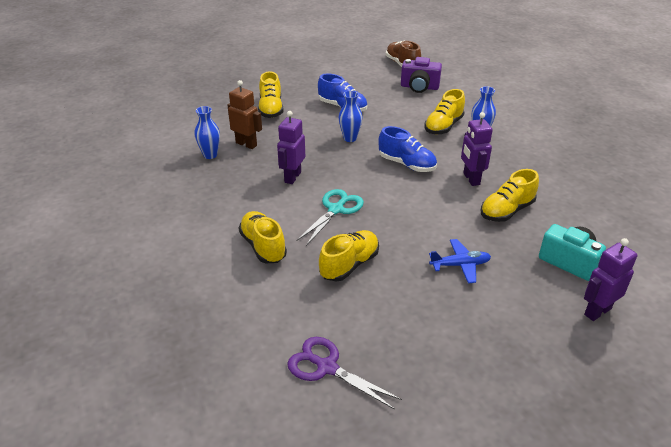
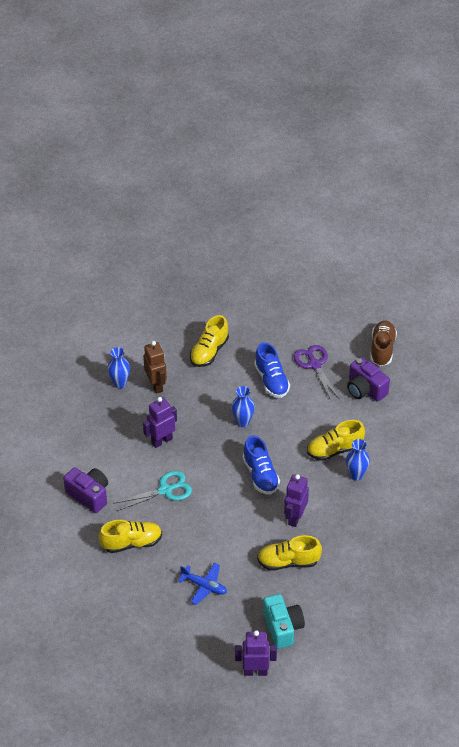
camera: 35 degrees right, 10 degrees up
(263, 246) = (89, 495): yellow shoe -> purple camera
(327, 367) = (54, 606): purple scissors -> purple scissors (314, 365)

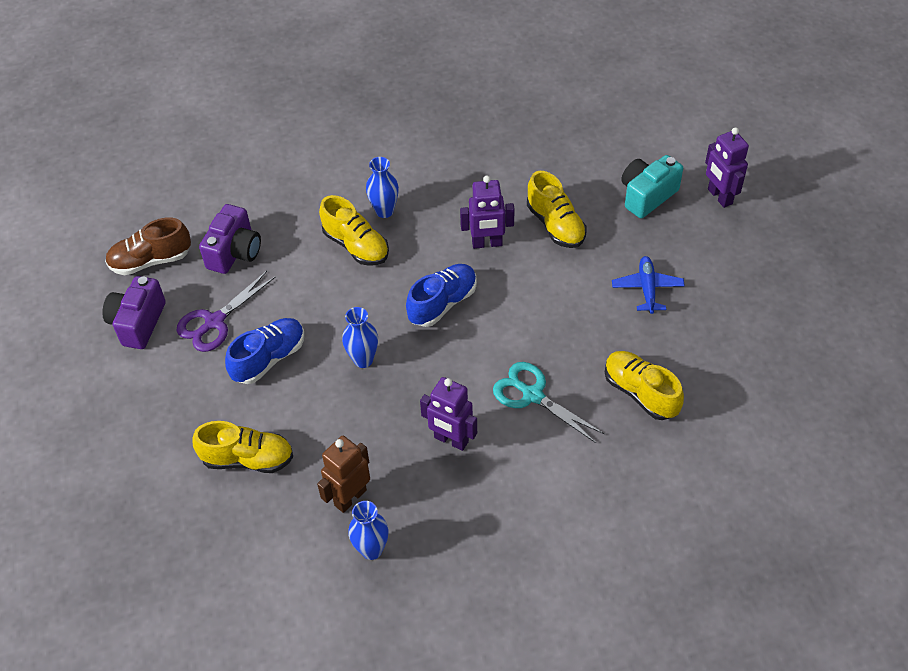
camera: 115 degrees left, 5 degrees up
(89, 495) = (600, 482): purple camera -> purple camera (138, 323)

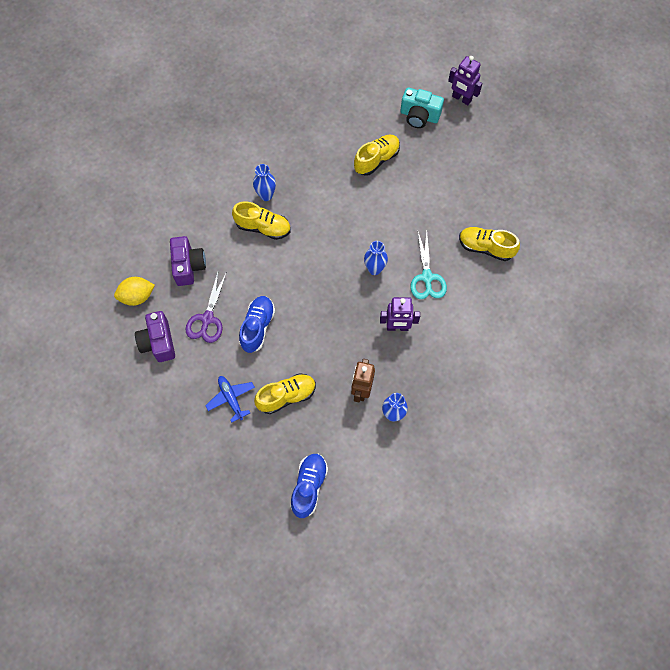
camera: 30 degrees left, 15 degrees up
(151, 260) = (137, 296): brown shoe -> yellow lemon
(363, 360) = (315, 301): blue vase -> blue vase (374, 269)
(442, 303) = (340, 242): blue shoe -> blue shoe (309, 486)
(487, 243) = (343, 190): purple robot -> none
(532, 395) = (427, 277): turquoise scissors -> turquoise scissors turned 105 degrees counterclockwise
(555, 225) = (376, 159): yellow shoe -> yellow shoe turned 75 degrees counterclockwise
(647, 196) = (419, 116): turquoise camera -> turquoise camera turned 90 degrees counterclockwise
(647, 289) = (453, 179): blue plane -> blue plane (231, 398)

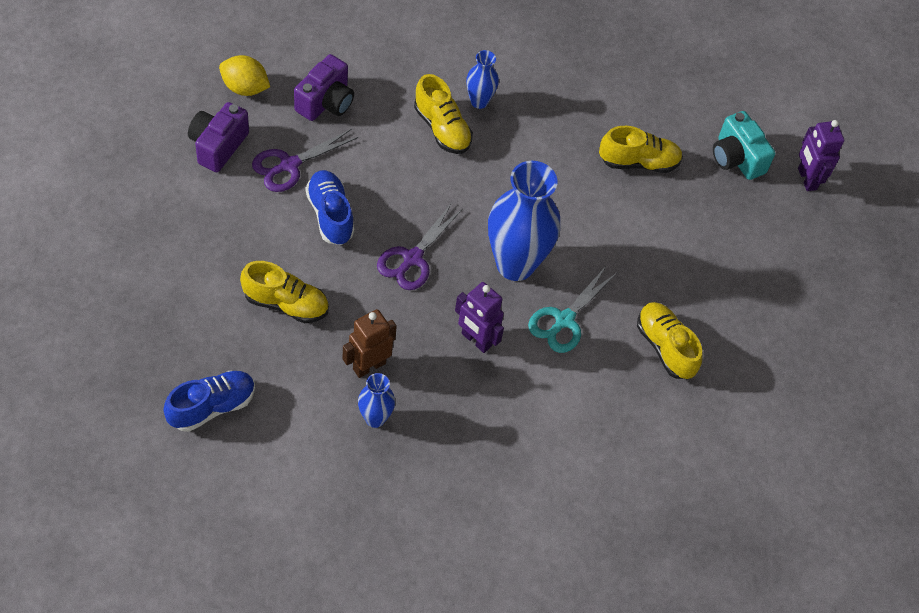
camera: 35 degrees right, 10 degrees down
(231, 398) = (229, 257): blue plane -> none
(257, 327) = (330, 215): blue shoe -> blue shoe turned 75 degrees counterclockwise
(322, 313) = (412, 258): none -> purple scissors
(374, 269) = (515, 264): blue vase -> blue vase, size x2.05

